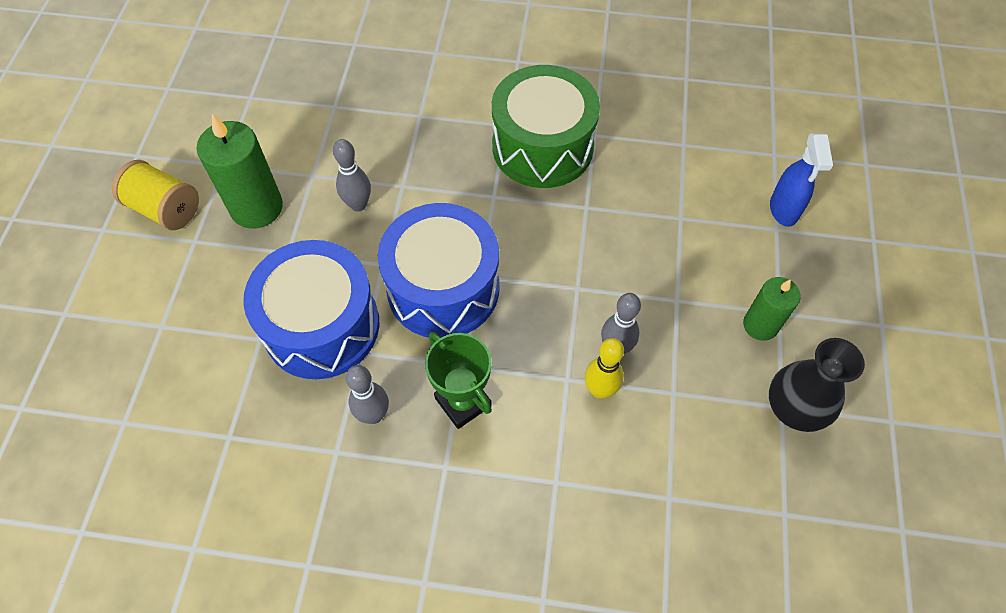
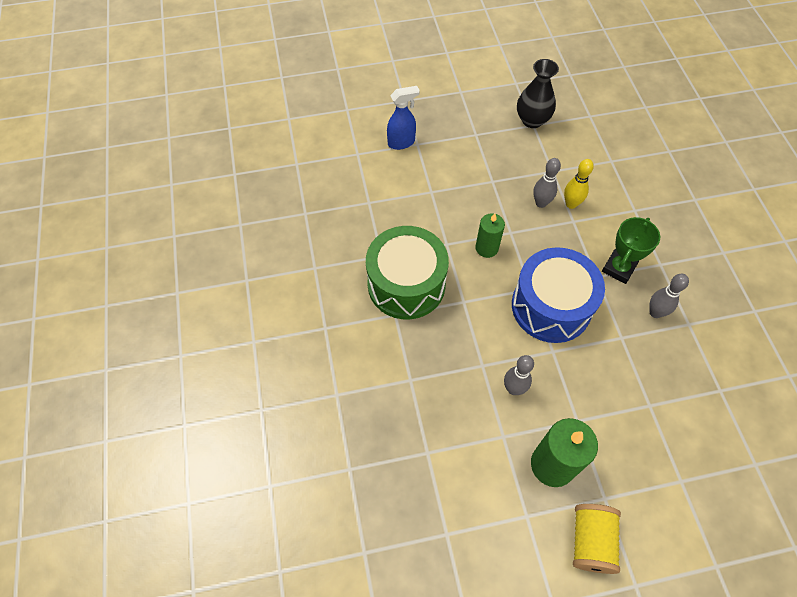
camera: 110 degrees left, 0 degrees up
(321, 326) = (618, 369): blue drum -> none
(760, 325) = (489, 141): green candle -> green candle (486, 248)

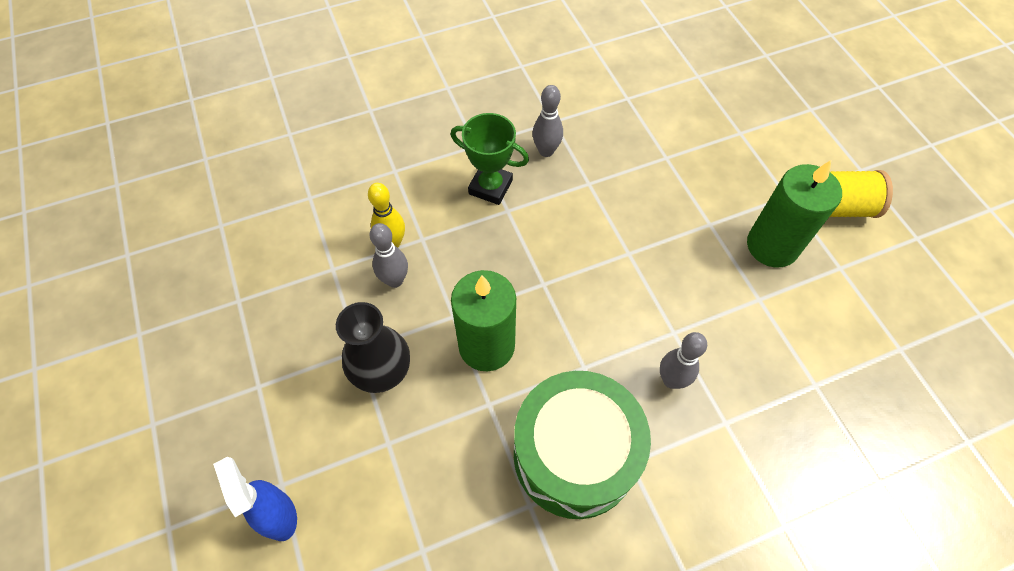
camera: 100 degrees left, 0 degrees up
(486, 248) = (486, 346): green candle -> green candle, size x1.61
(513, 389) = (694, 293): grey bowling pin -> grey bowling pin (671, 380)
(532, 120) = (227, 303): black vase -> black vase (382, 371)
(551, 306) = (565, 258): blue drum -> none

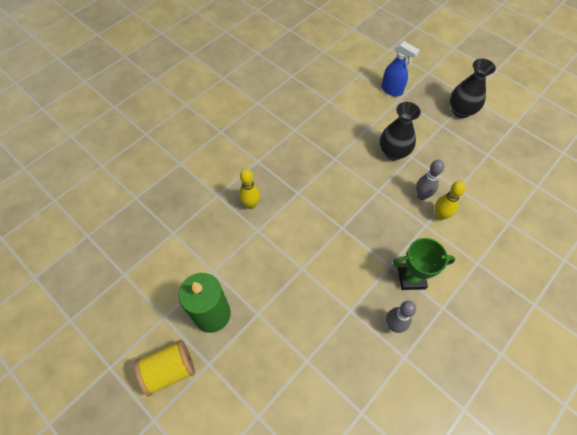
camera: 155 degrees right, 0 degrees up
(198, 401) = (461, 111): none -> black vase
(486, 346) = (352, 183): green candle -> none
(574, 454) = (284, 154): green drum -> none
(671, 380) = (251, 204): grey bowling pin -> yellow bowling pin

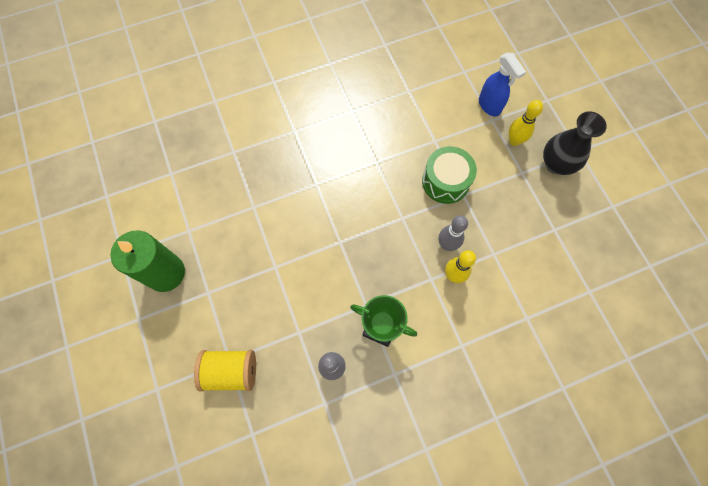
camera: 25 degrees right, 10 degrees up
(169, 370) = (101, 308): yellow spool -> yellow spool (231, 371)
(251, 204) = (261, 176): yellow bowling pin -> yellow bowling pin (514, 141)
(393, 152) = (445, 181): black vase -> green drum

